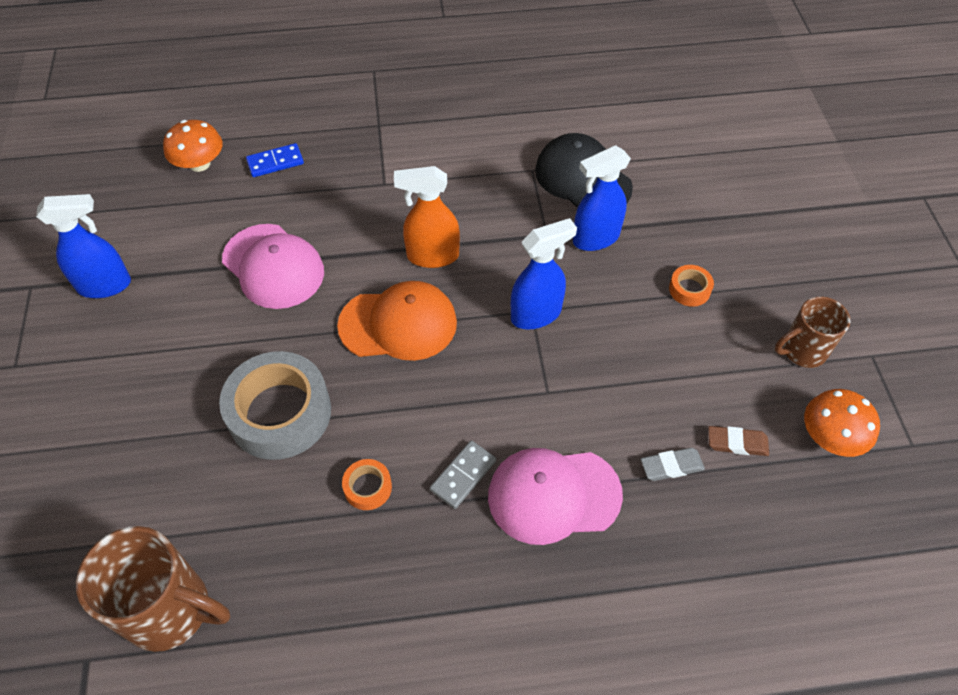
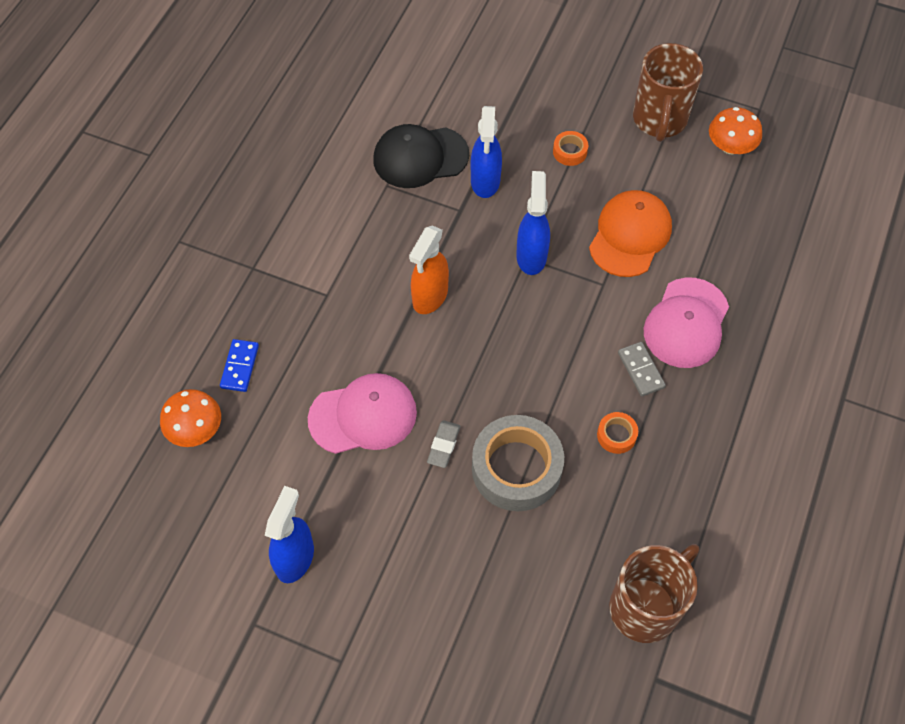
camera: 60 degrees left, 5 degrees up
(398, 324) = (482, 350): orange cap -> orange cap (630, 235)
(671, 466) = (702, 244): grey eraser -> grey eraser (443, 445)
(737, 443) = (706, 198): brown eraser -> none
(802, 351) = (659, 120): brown mug -> brown mug, size x1.59

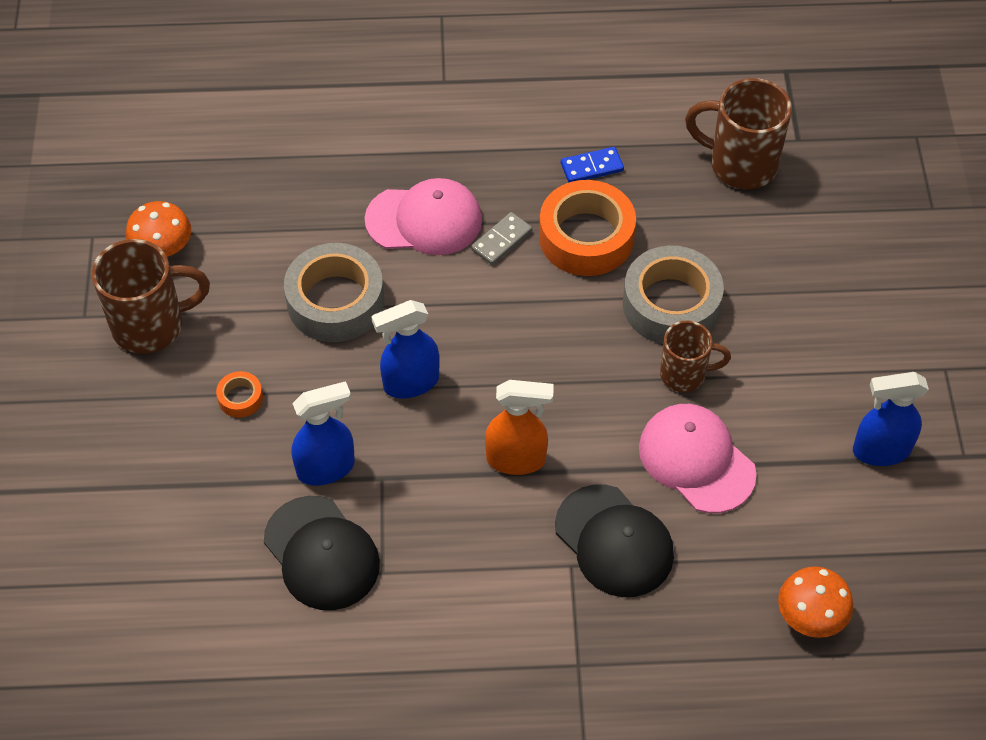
camera: 115 degrees left, 5 degrees down
(239, 366) = (712, 610): blue domino -> blue domino (592, 167)
(329, 329) = (614, 541): none -> black cap
(443, 445) = (685, 374): grey eraser -> brown mug
(616, 435) = (586, 237): orange tape -> orange tape, size x2.25
(630, 235) = (335, 301): orange cap -> grey tape

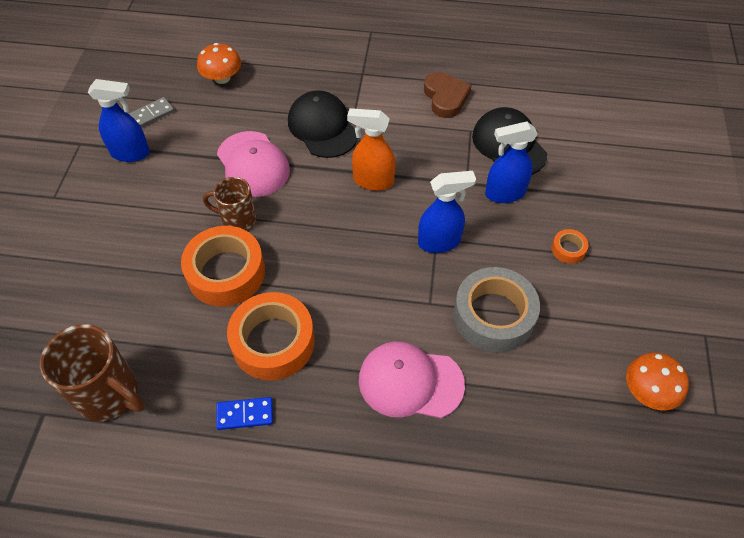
camera: 170 degrees left, 0 degrees up
(151, 325) = (646, 318): brown mug -> none
(429, 633) = (445, 98): none -> brown heart
(501, 240) = (346, 350): grey domino -> grey domino (151, 114)
(671, 304) = (226, 272): grey tape -> orange tape

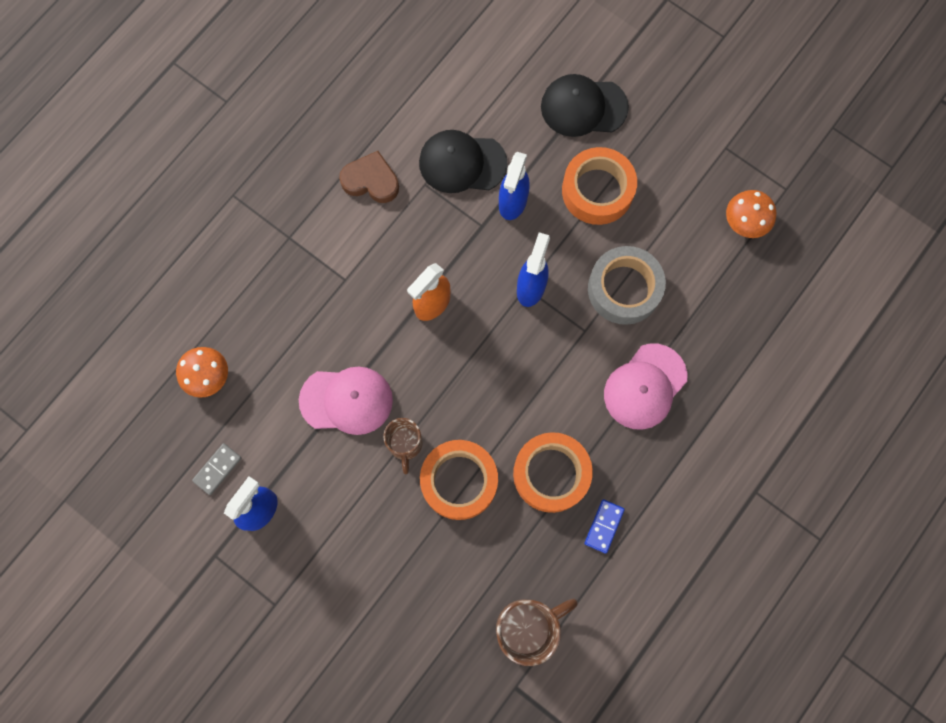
camera: 60 degrees left, 20 degrees up
(151, 114) = (217, 469): grey domino -> grey domino turned 45 degrees clockwise
(237, 219) = (405, 445): brown mug -> brown mug turned 45 degrees counterclockwise
(322, 127) = (338, 313): black cap -> black cap (583, 107)
(568, 249) = (597, 191): orange tape -> orange tape, size x2.25

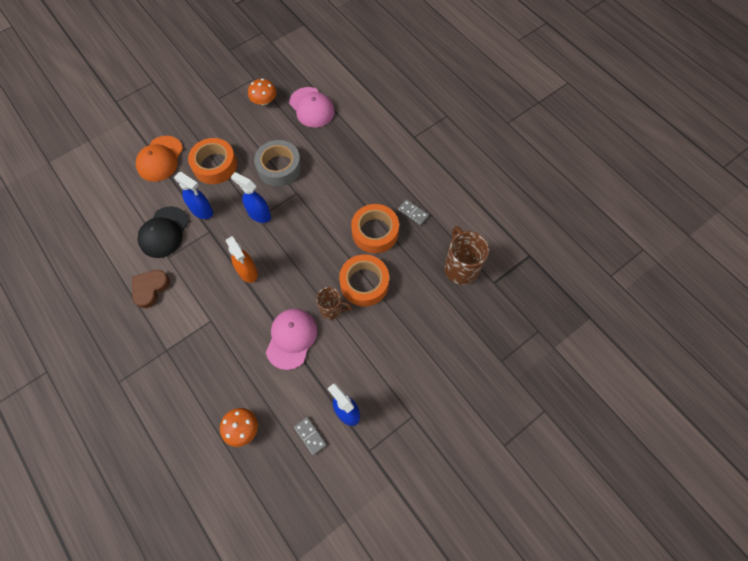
camera: 75 degrees left, 10 degrees down
(583, 107) = (160, 159): black cap -> orange cap
(604, 526) = (413, 213): blue domino -> grey domino
(645, 386) = (339, 172): pink cap -> pink cap (312, 107)

